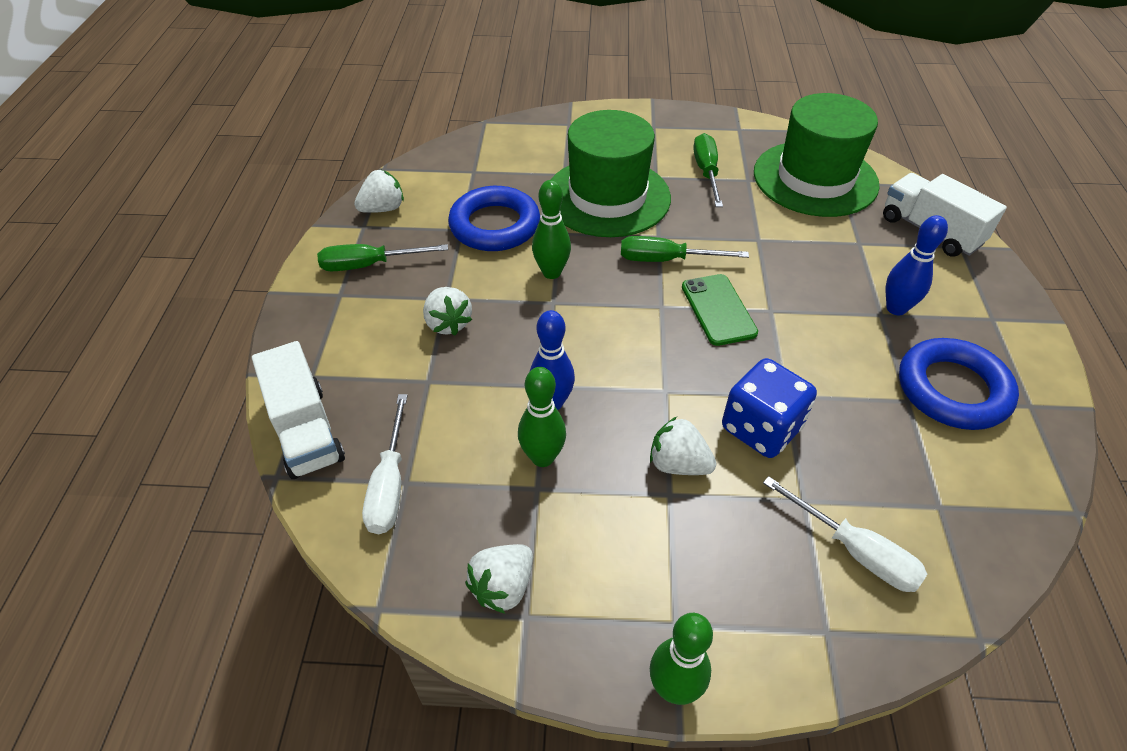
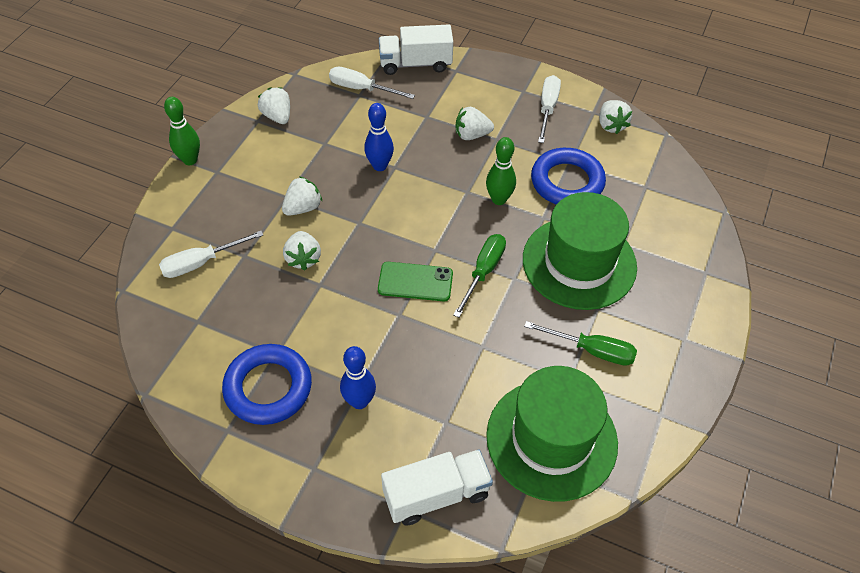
camera: 110 degrees right, 5 degrees up
(369, 265) = (547, 108): green screwdriver -> white screwdriver
(542, 457) = (343, 151): green bowling pin -> none
(761, 428) = (303, 258): blue dice -> white strawberry

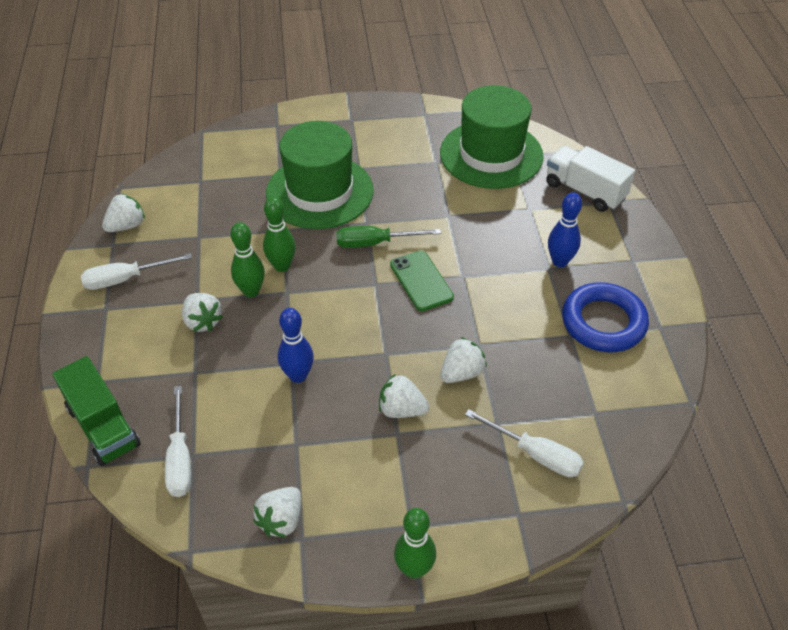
camera: 120 degrees left, 5 degrees down
(415, 64) = (103, 426): white truck -> green truck
(483, 171) = (251, 291): none -> green bowling pin
(567, 182) = (227, 230): blue ring -> none
(592, 350) = (400, 159): green screwdriver -> none

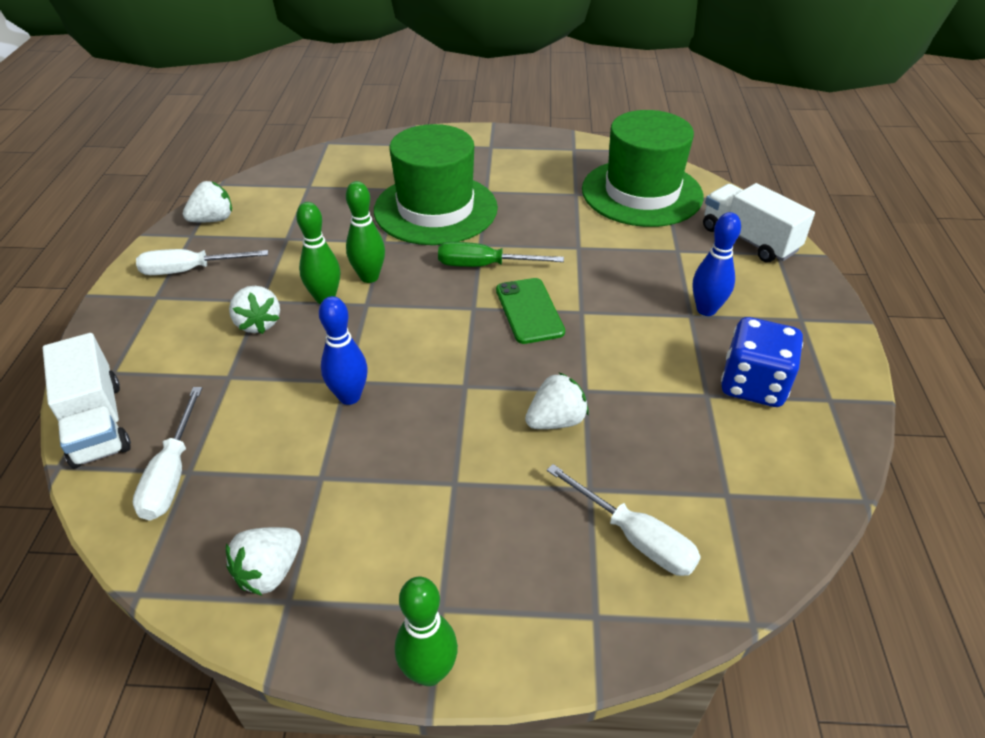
camera: 10 degrees right, 5 degrees down
(103, 426) = (97, 423): green truck -> white truck
(401, 409) = (467, 454): white strawberry -> none
(603, 322) = (753, 384): blue ring -> blue dice

